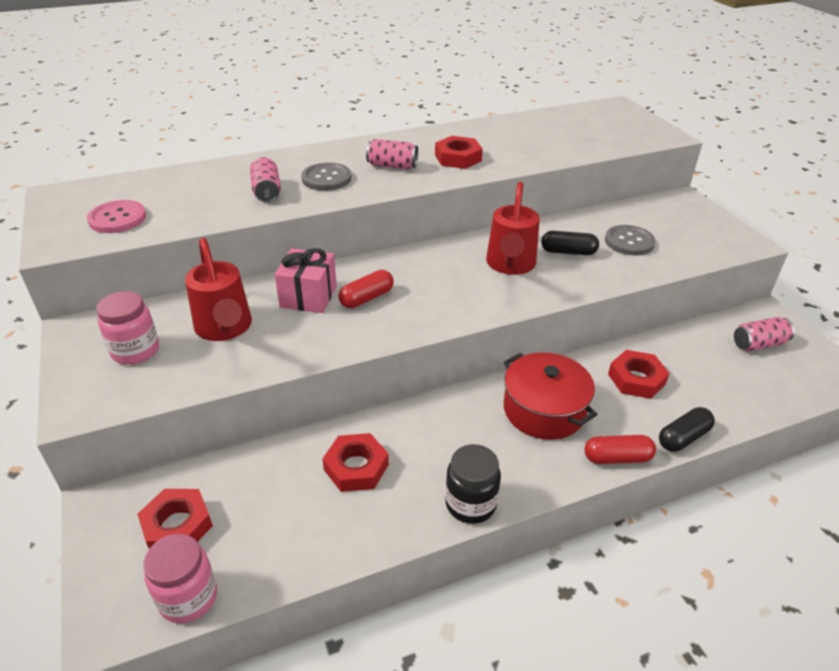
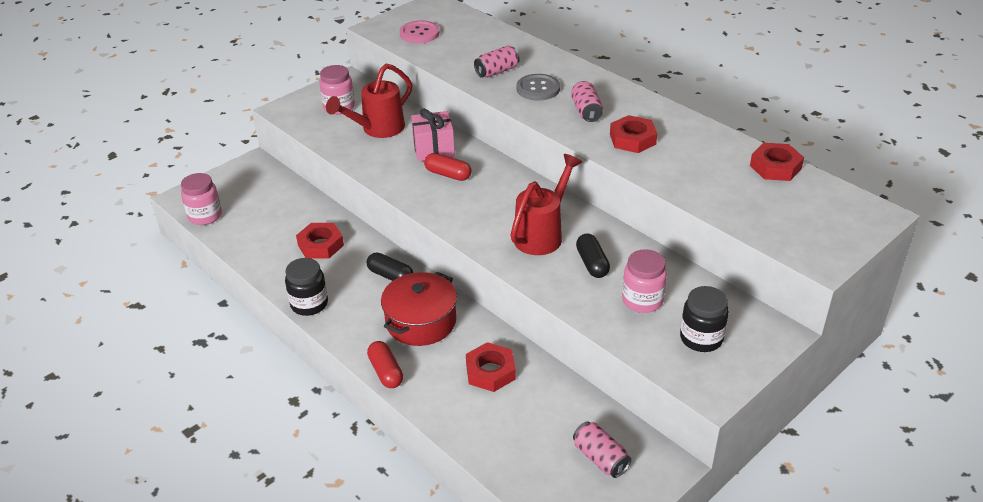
camera: 70 degrees right, 0 degrees up
(177, 525) = (249, 194): red nut -> red nut (775, 167)
(510, 266) = (543, 234): red watering can -> red watering can turned 135 degrees clockwise
(629, 242) = (642, 300): grey button -> pink jar
(683, 438) = (428, 410): black capsule -> black capsule (390, 276)
(685, 230) = (701, 338): none -> black jar

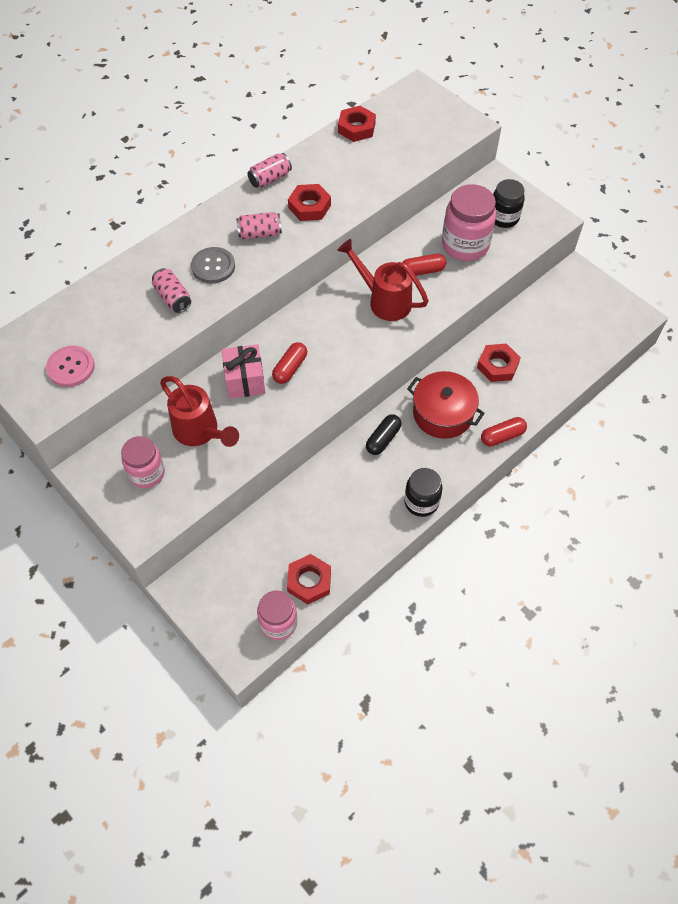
camera: 90 degrees left, 20 degrees up
(320, 245) = (335, 501): red nut -> red nut (309, 581)
(592, 263) = (422, 271): black capsule -> red capsule
(600, 458) = (574, 305): pink can -> pink can (270, 178)
(642, 300) = (465, 245): pink jar -> pink jar, size x1.54

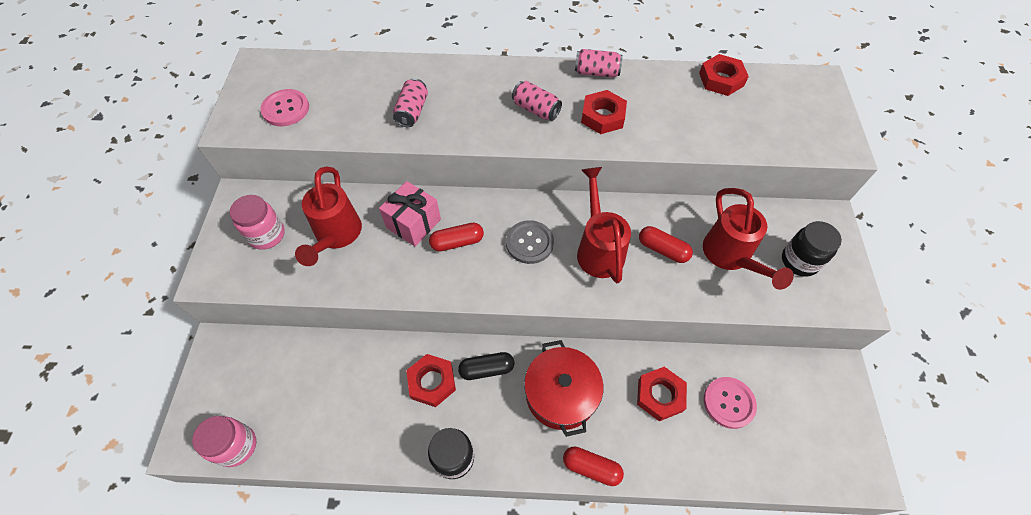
camera: 45 degrees right, 0 degrees up
(213, 266) = (470, 109): grey button -> grey button (529, 243)
(309, 581) = (296, 435): red nut -> red nut (432, 382)
(465, 245) = (730, 257): pink jar -> red watering can
(537, 338) = (729, 403): none -> pink button

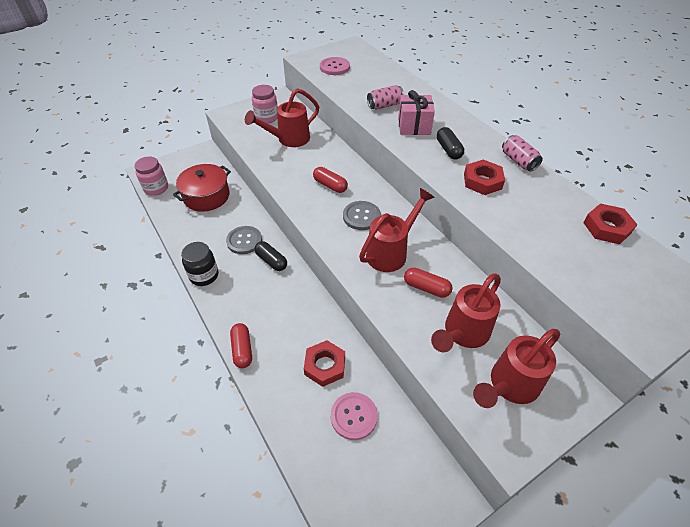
camera: 55 degrees right, 10 degrees down
(413, 223) = (325, 162): pink gift -> pink gift (414, 126)
(432, 382) = (244, 241): red nut -> grey button
(536, 109) = (448, 149): pink can -> black capsule
(561, 394) = (282, 307): red pot -> red pot (206, 196)
(662, 249) = (426, 288): red capsule -> red capsule turned 60 degrees counterclockwise
(799, 261) = (509, 386): black jar -> red watering can

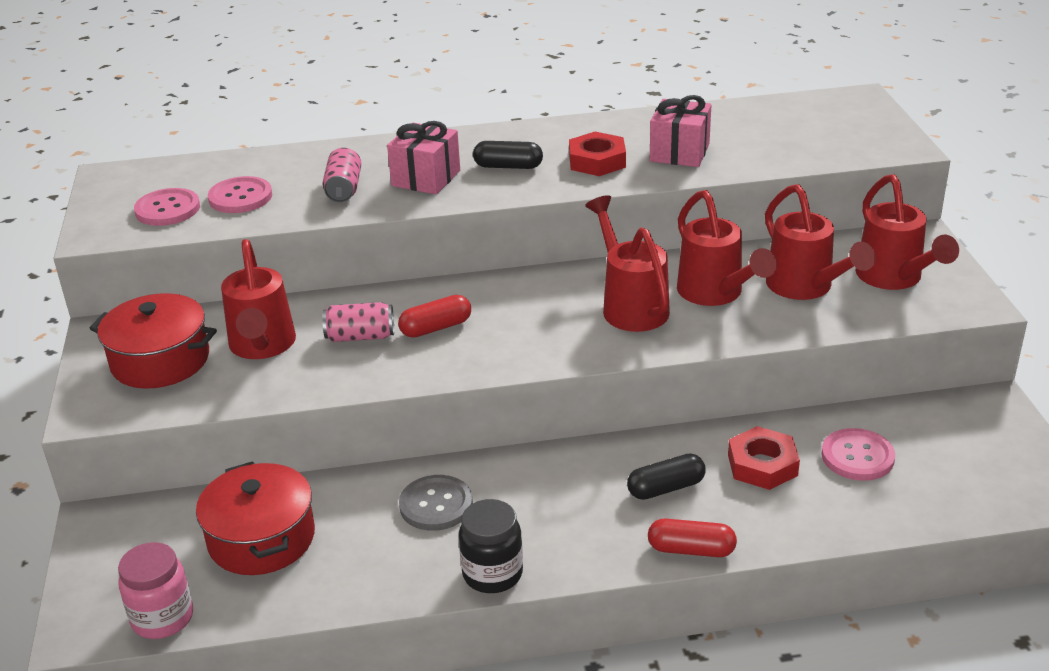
camera: 65 degrees left, 15 degrees down
(266, 117) = (160, 360): pink jar -> red pot
(271, 261) = (511, 479): black capsule -> black capsule (666, 488)
(357, 81) = (240, 197): none -> pink button
(361, 216) = (536, 314): grey button -> none
(426, 288) = (716, 294): red capsule -> red watering can
(518, 161) = (576, 125): pink can -> pink can (360, 336)
(523, 214) = (679, 152): none -> pink gift
(607, 228) = (736, 112): red nut -> none

